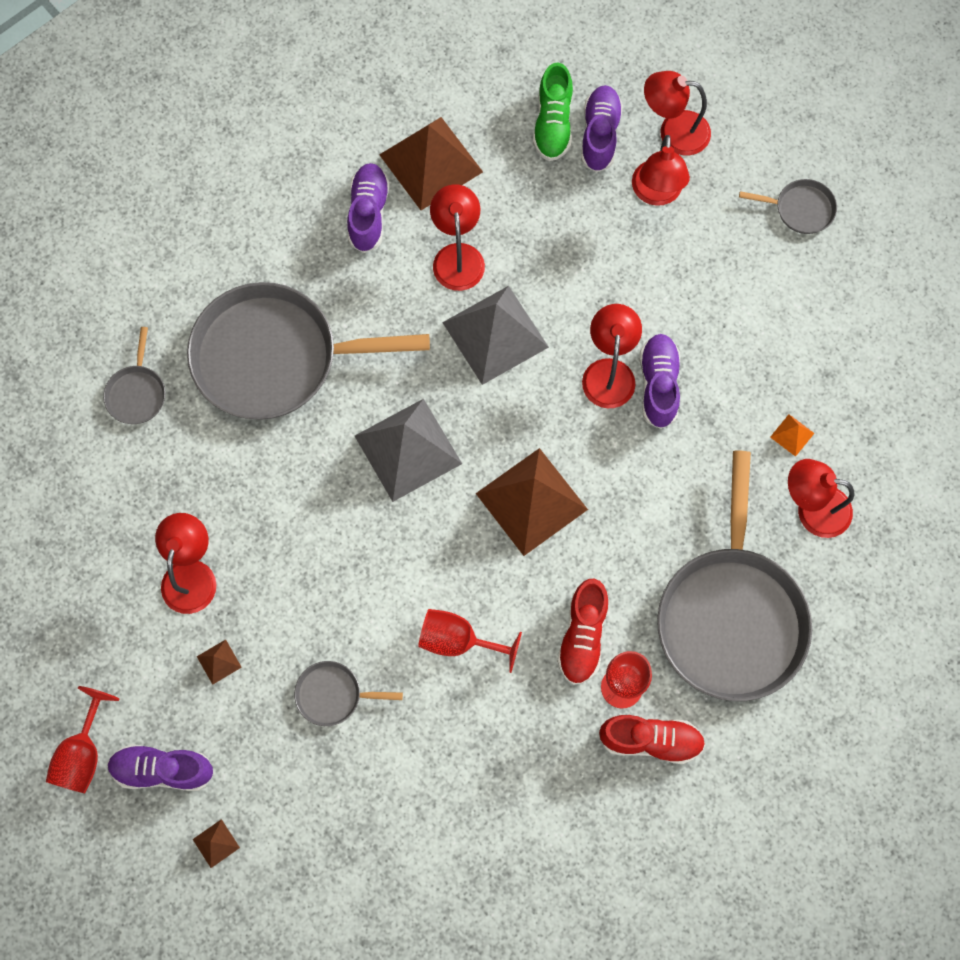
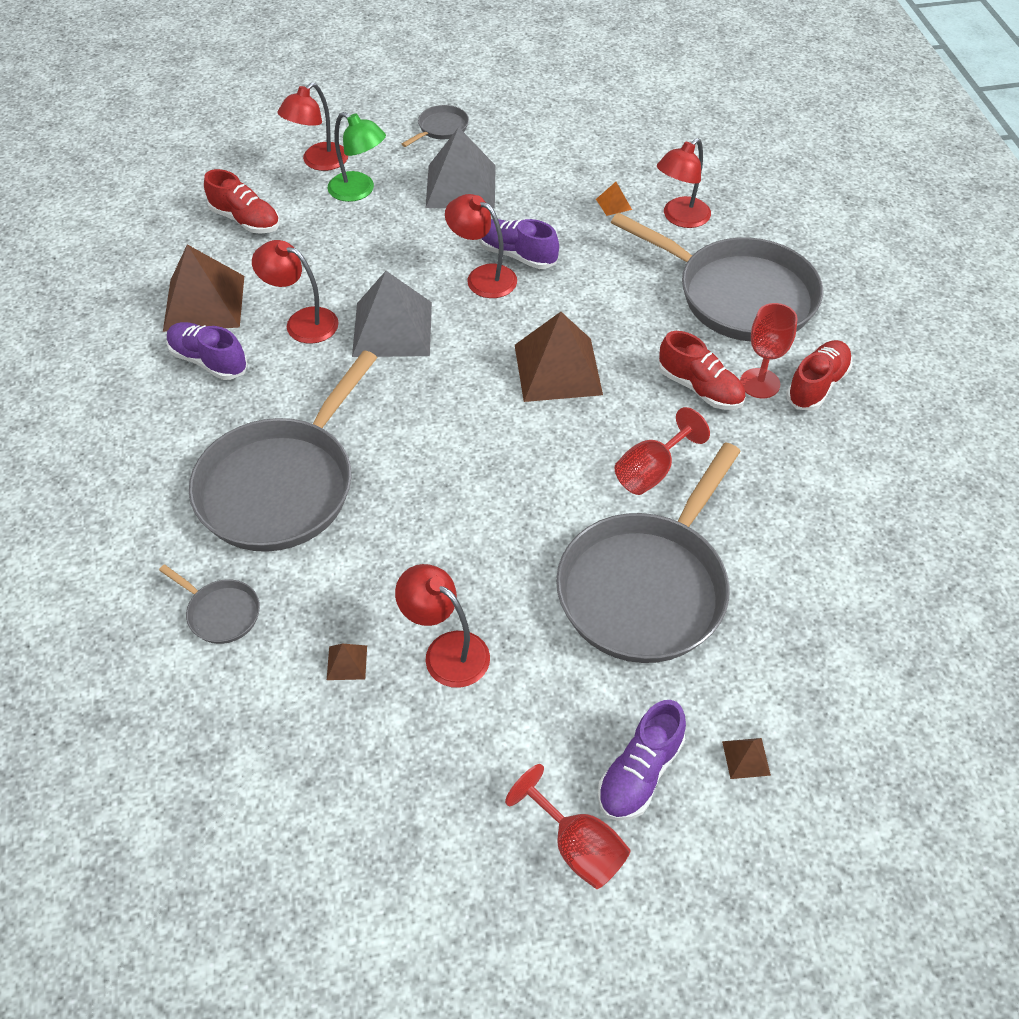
camera: 60 degrees left, 20 degrees down
(219, 661) = (553, 668): brown pyramid -> brown pyramid (346, 662)
(333, 695) = (646, 587): grey pan -> grey pan, size x2.37
(408, 449) = (449, 429): grey pyramid -> grey pyramid (461, 186)
(553, 124) = (245, 220): green shoe -> red shoe
(600, 135) = (281, 200): purple shoe -> none
(656, 193) = (359, 191): red lamp -> green lamp

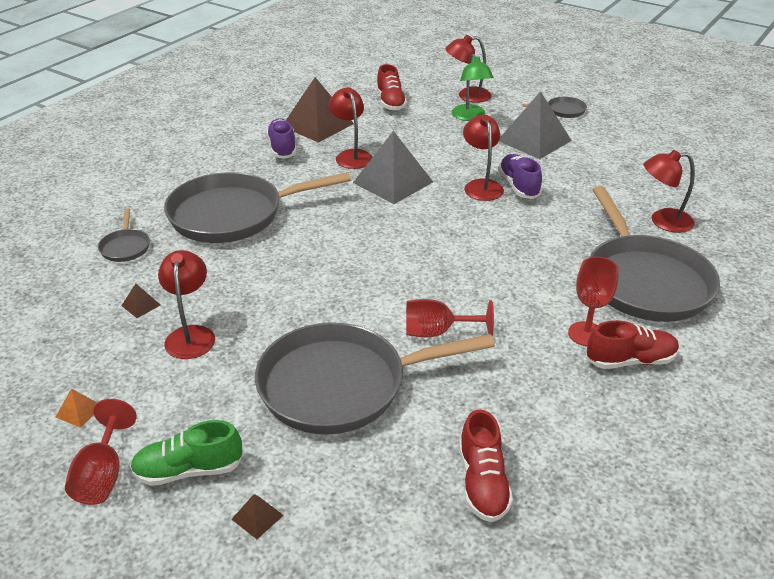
camera: 45 degrees right, 15 degrees down
(557, 369) = (458, 250): brown pyramid -> none
(613, 204) = (624, 192): orange pyramid -> orange pyramid (79, 411)
(639, 773) = (189, 470): purple shoe -> green shoe
(700, 388) = (537, 311): red shoe -> red shoe (483, 483)

